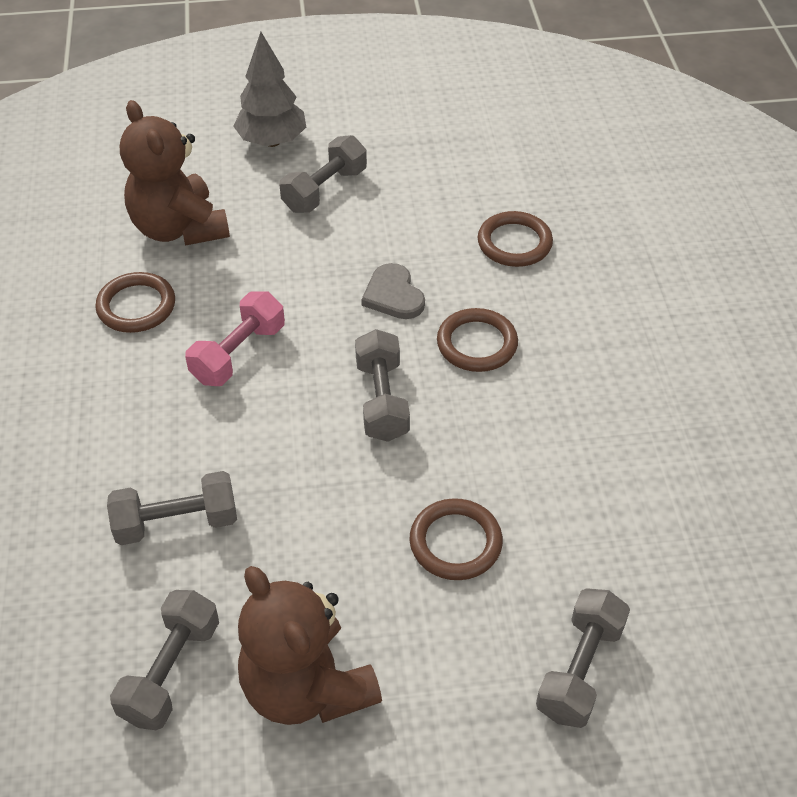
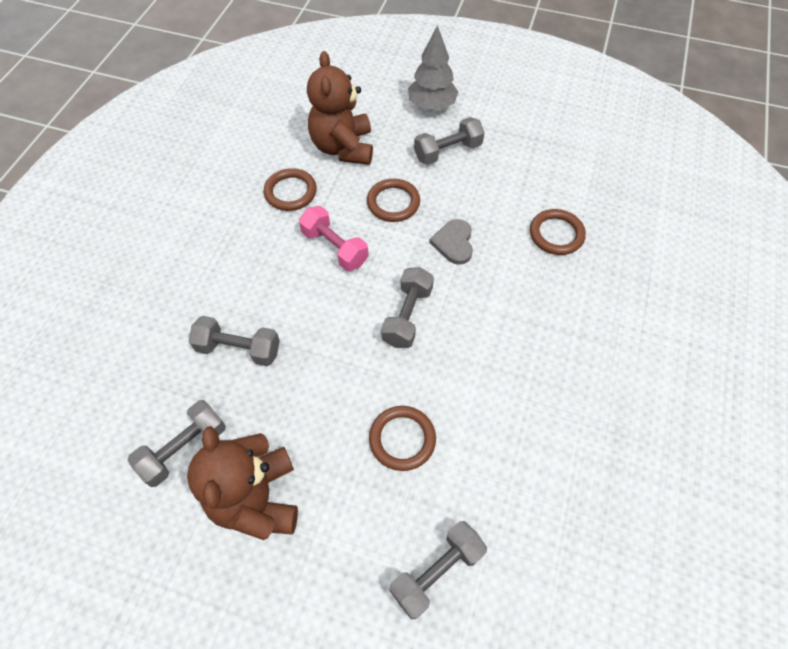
camera: 25 degrees right, 10 degrees up
(238, 354) = (334, 248): pink dumbbell -> pink dumbbell turned 75 degrees clockwise
(477, 344) = (491, 299): brown ring -> brown ring (393, 202)

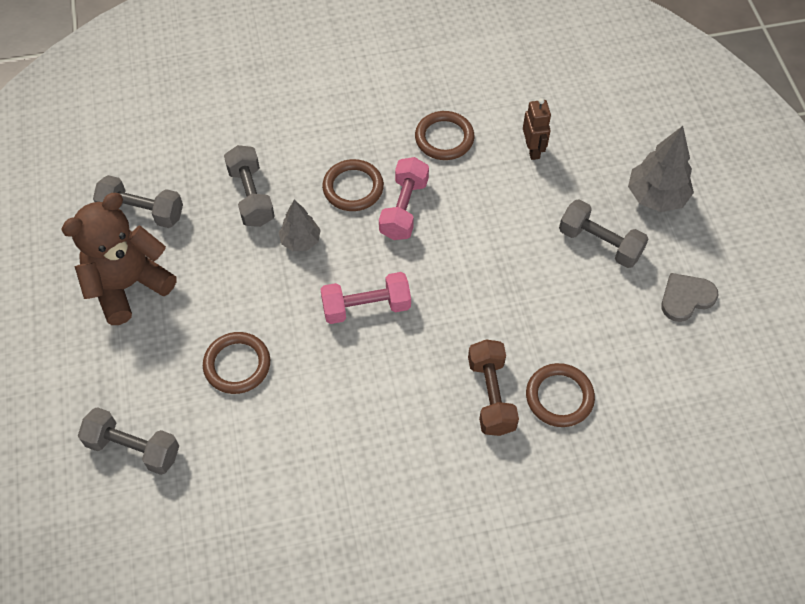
camera: 60 degrees right, 0 degrees up
(312, 333) = (300, 241): none -> grey tree
(343, 148) = (533, 150): brown teddy bear -> brown robot
(393, 202) = (493, 228): brown ring -> brown ring (353, 188)
(407, 316) = (366, 307): grey dumbbell -> pink dumbbell
(454, 243) = (480, 306): grey heart -> grey heart (686, 298)
(533, 273) = (491, 395): none -> brown dumbbell

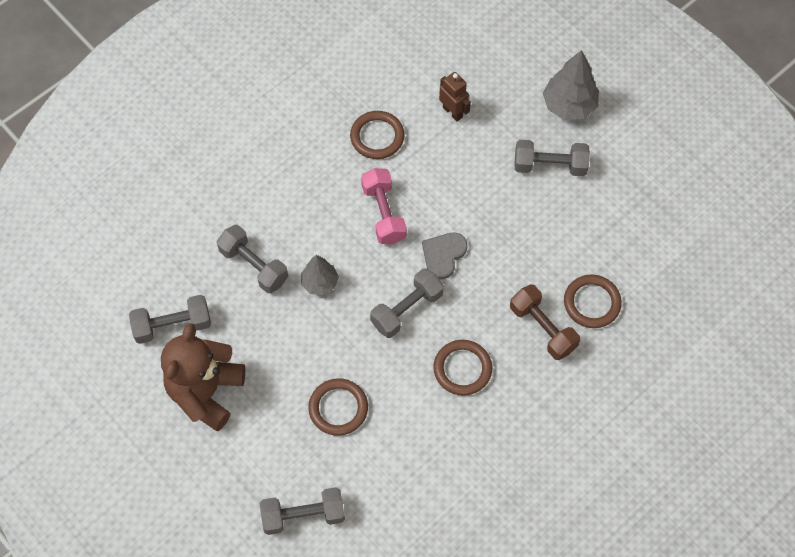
camera: 30 degrees left, 5 degrees up
(353, 188) = (332, 216): brown ring -> brown ring (462, 369)
(366, 307) = (407, 309): pink dumbbell -> grey dumbbell
(686, 298) = (637, 177): grey heart -> grey heart (443, 255)

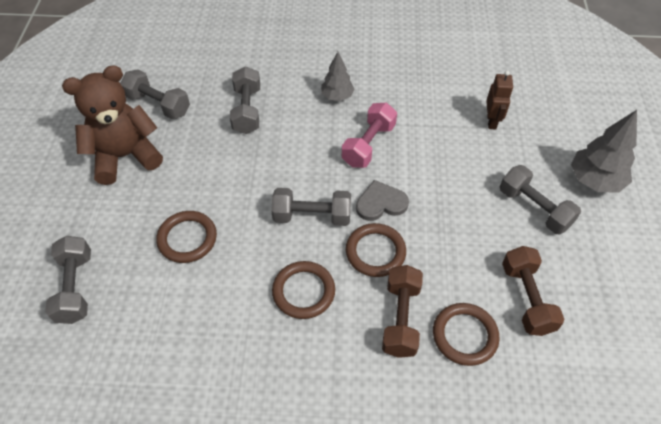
camera: 45 degrees right, 10 degrees down
(303, 515) = (75, 287): grey dumbbell -> grey dumbbell turned 45 degrees clockwise
(320, 282) = (275, 152): grey tree -> grey tree (337, 96)
(377, 137) = (418, 98): brown ring -> brown ring (375, 252)
(605, 241) = (526, 298): none -> brown dumbbell

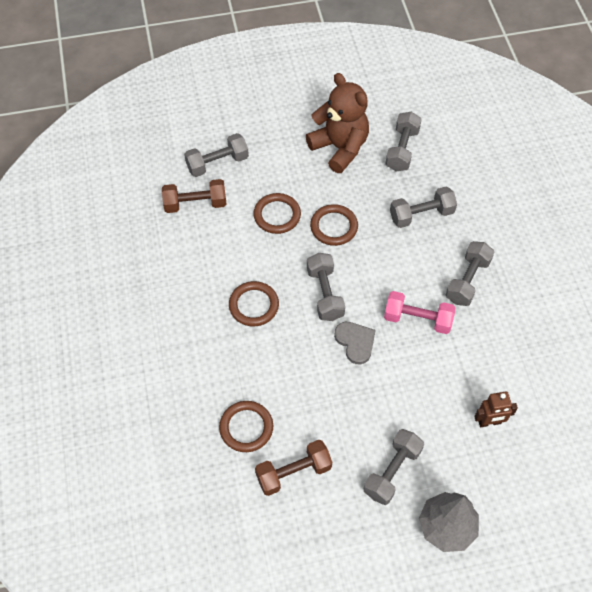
camera: 75 degrees right, 5 degrees up
(337, 96) = (467, 280): grey tree -> grey dumbbell
(375, 252) = (304, 348): brown ring -> brown ring (334, 227)
(400, 318) = (249, 378): brown dumbbell -> brown dumbbell (195, 204)

